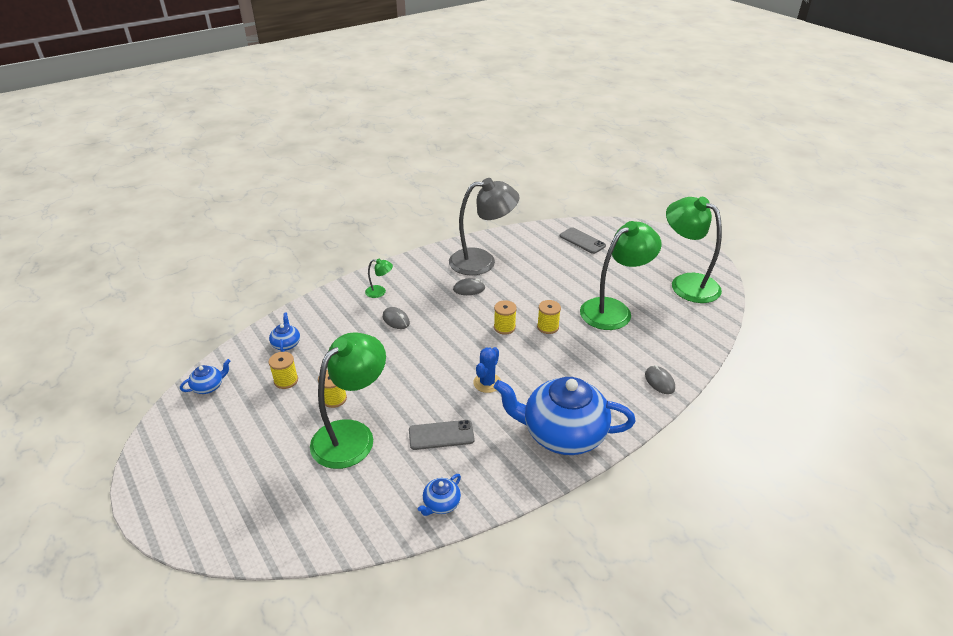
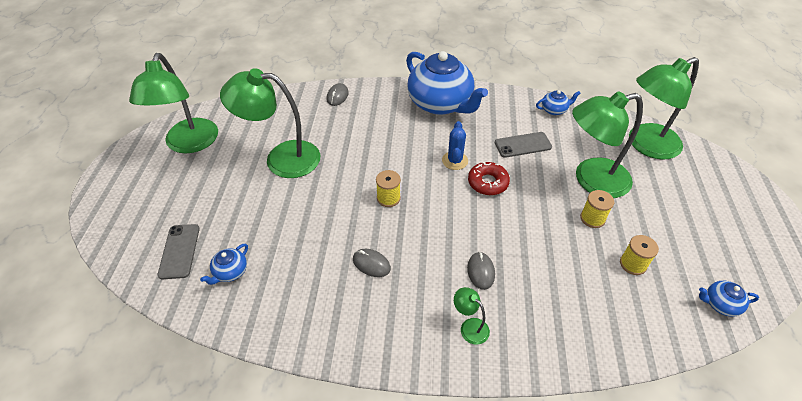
camera: 140 degrees left, 10 degrees up
(286, 344) = (618, 313): blue teapot -> blue teapot (230, 272)
(310, 515) = (646, 145): none -> green lamp
(441, 435) = (523, 145): grey phone -> grey phone turned 45 degrees counterclockwise
(442, 380) = (488, 182): none -> red donut
(482, 261) = (313, 297): grey lamp -> none
(487, 383) = (455, 161): blue cactus -> blue cactus turned 60 degrees counterclockwise
(547, 327) = (353, 176): yellow spool -> none

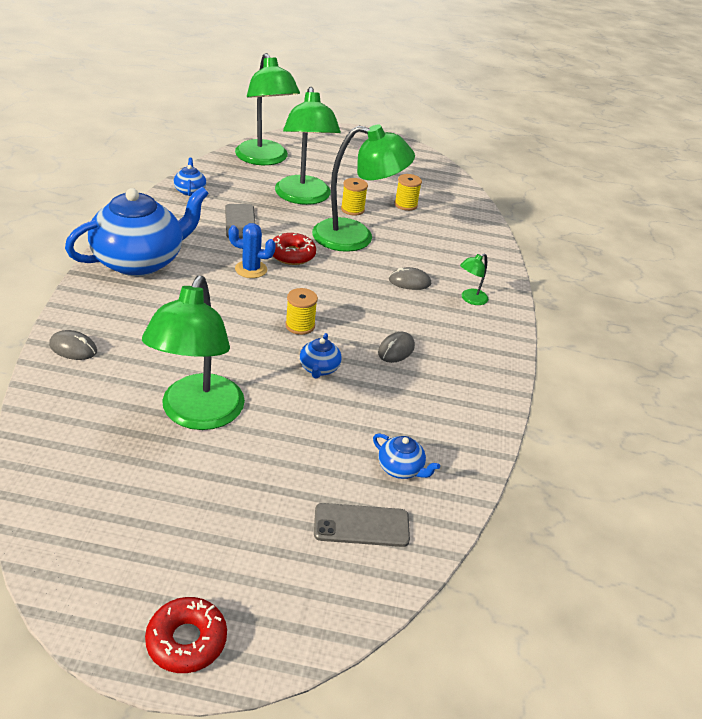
camera: 90 degrees left, 10 degrees down
(113, 181) = (186, 640): none -> red donut
(189, 144) = (119, 531): green lamp -> green lamp (356, 237)
(720, 304) = (445, 181): blue teapot -> blue teapot (319, 369)

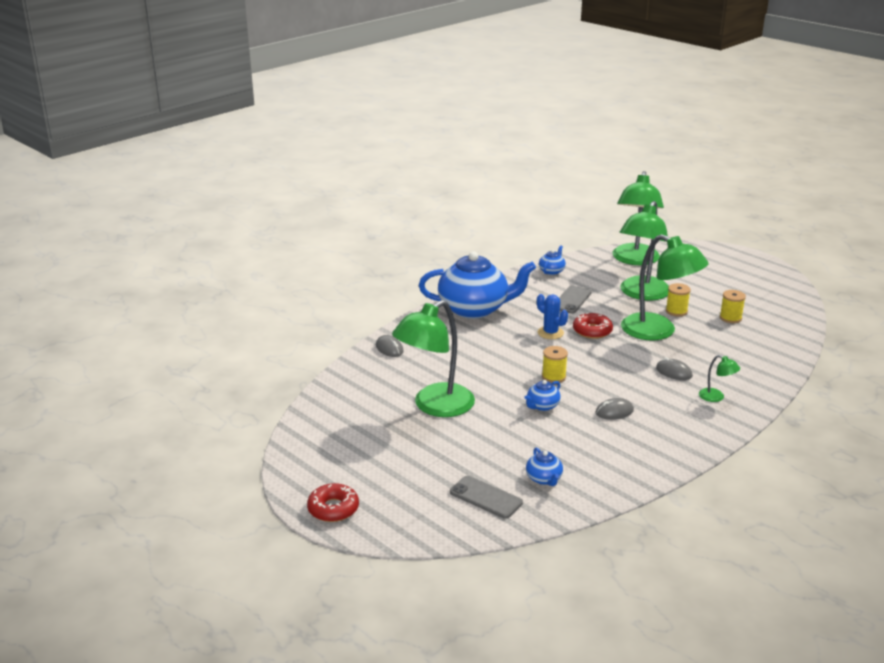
camera: 40 degrees right, 10 degrees down
(470, 299) = (716, 397): green lamp -> green lamp turned 135 degrees counterclockwise

